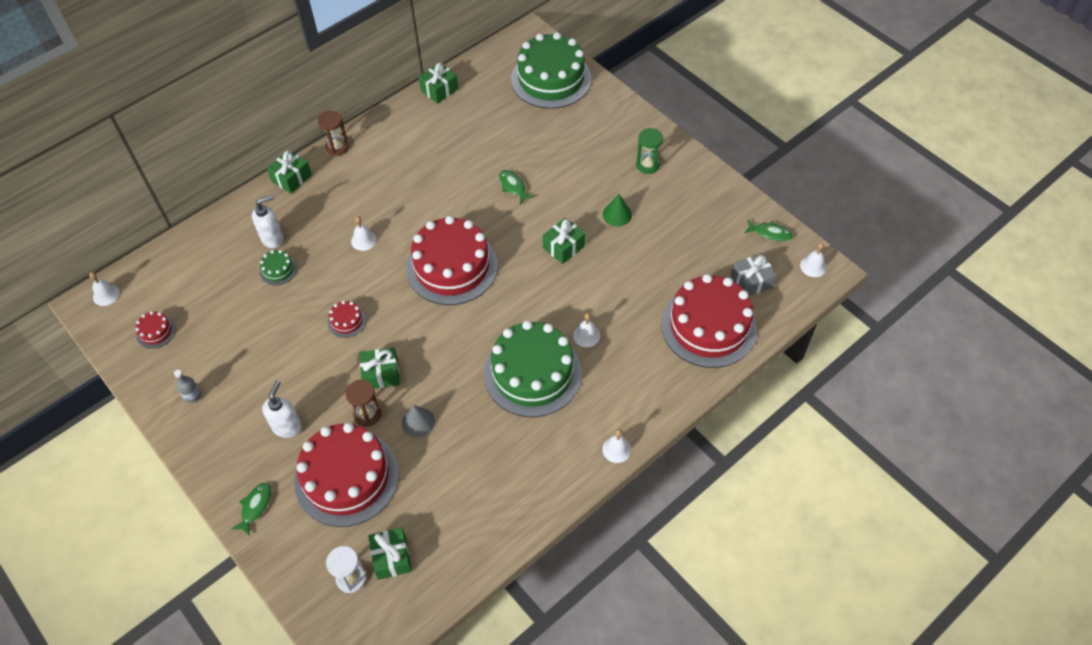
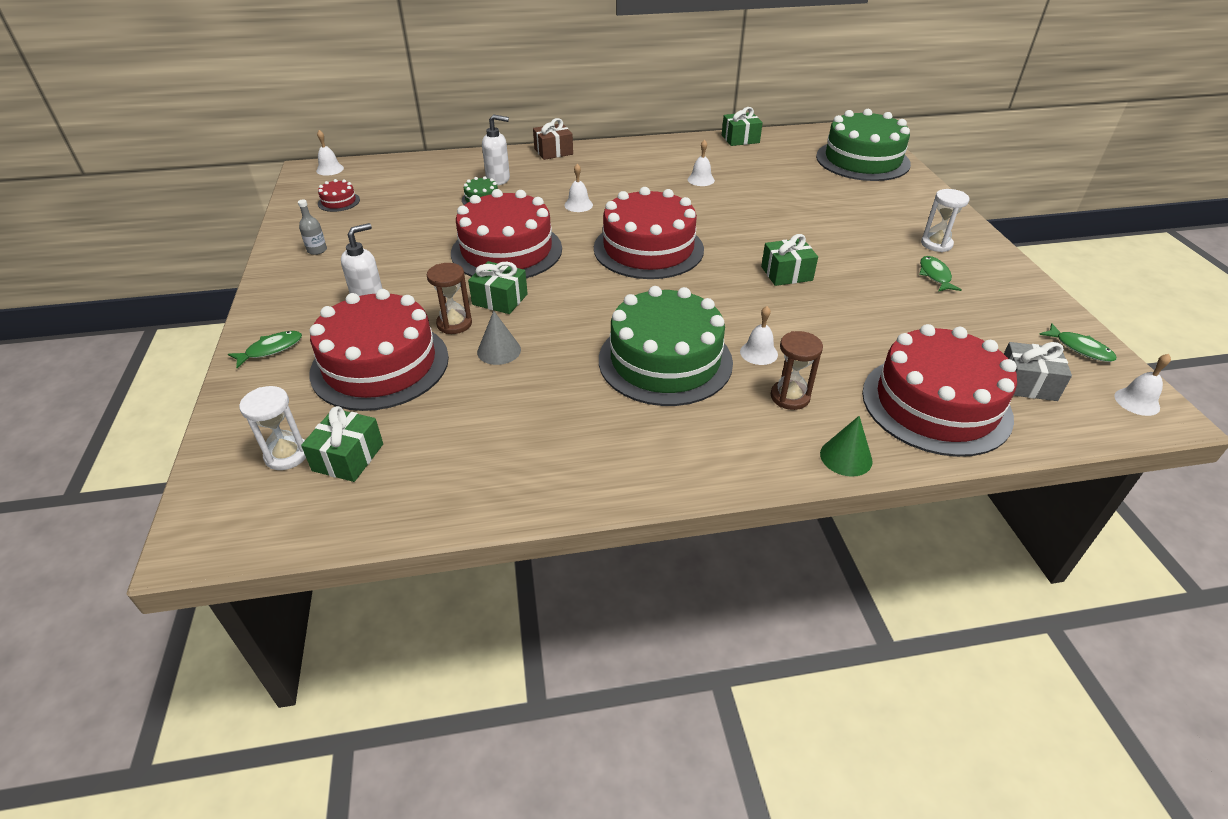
camera: 30 degrees right, 15 degrees down
(291, 178) = (553, 151): green gift -> brown gift
(337, 147) = (612, 146): brown hourglass -> brown hourglass (790, 397)
(347, 321) = (506, 251): red cake -> red cake, size x2.46
(513, 186) = (763, 215): green fish -> green fish (935, 275)
(616, 449) = (716, 477): white bell -> white bell (701, 180)
(617, 214) = (871, 269): green cone -> green cone (846, 457)
(647, 165) = (936, 244): green hourglass -> white hourglass

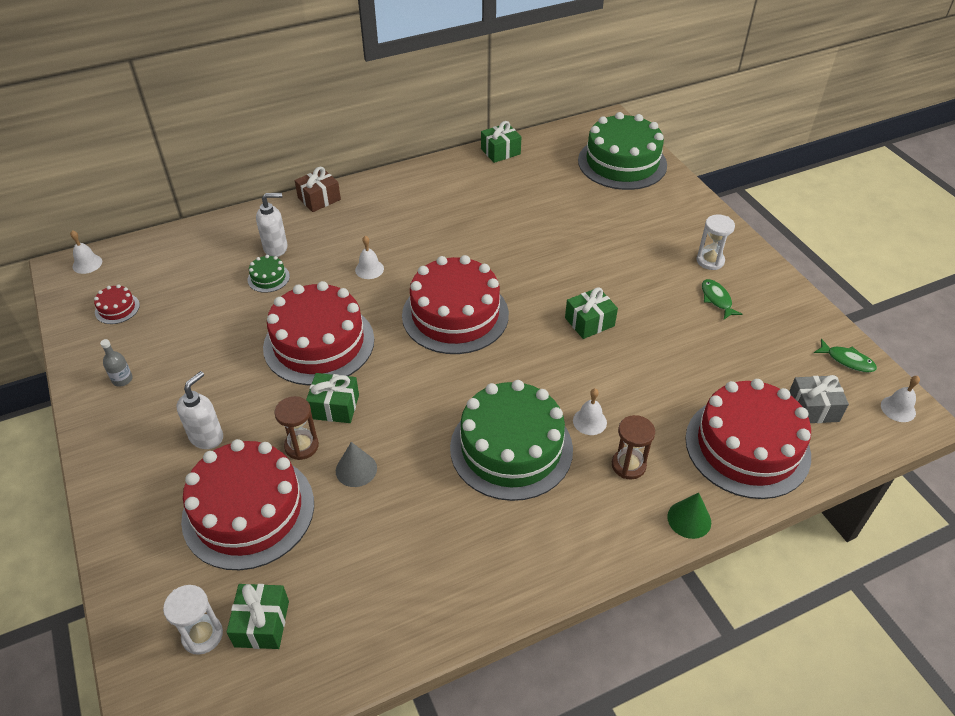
camera: 15 degrees left, 5 degrees up
(271, 349) = (131, 516): green fish -> none
(701, 180) = (478, 214): white bell -> none

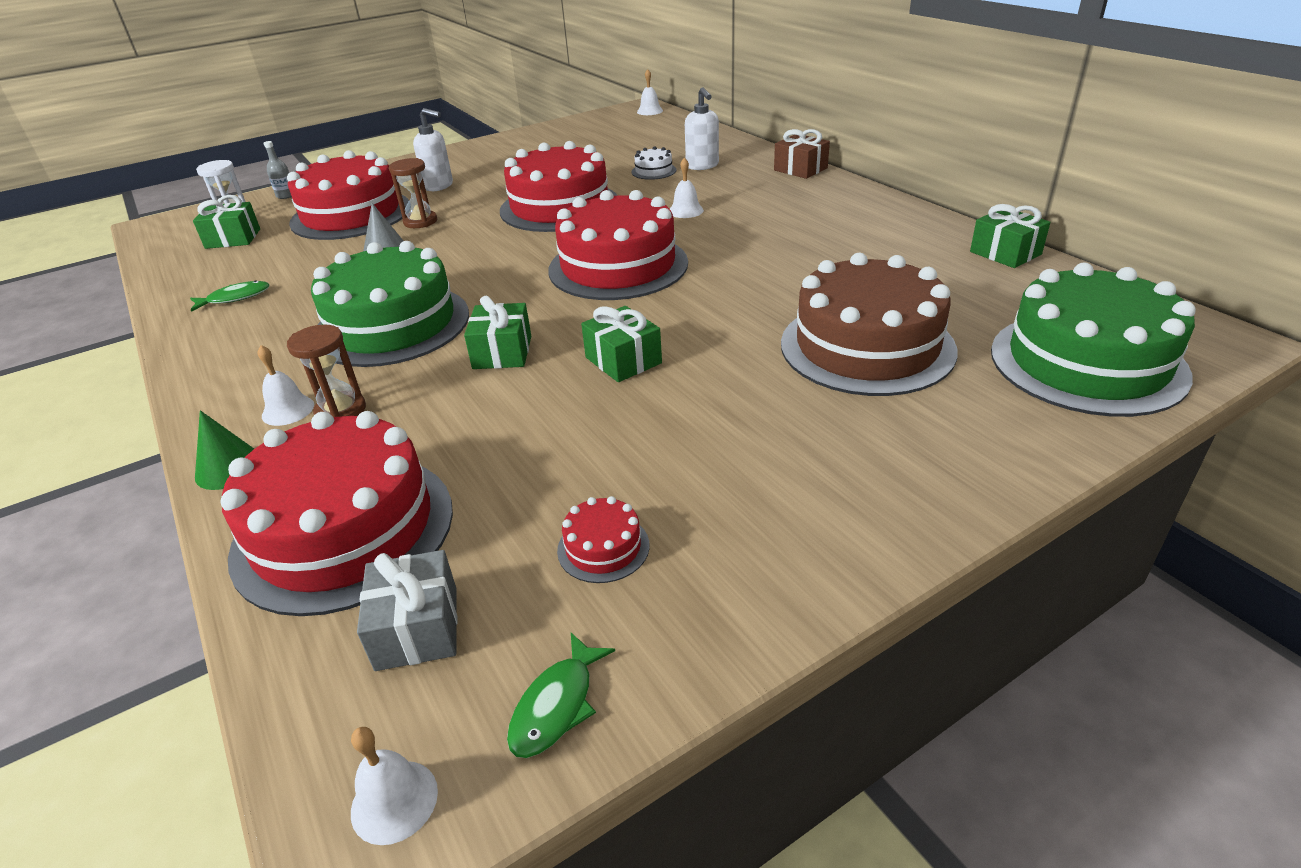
camera: 85 degrees right, 10 degrees down
(117, 308) = (595, 130): red cake -> red cake (603, 547)
(122, 379) = (509, 148): grey bottle -> grey bottle (286, 195)
(268, 278) = (653, 171): green cake -> white cake
(334, 407) = (469, 227): green gift -> green gift (502, 352)
(589, 421) = (425, 375): white bell -> white bell (288, 410)
(593, 225) = (867, 346): none -> brown cake
(710, 261) = (832, 482): white hourglass -> none
(717, 299) = (714, 492): green fish -> green fish (235, 298)

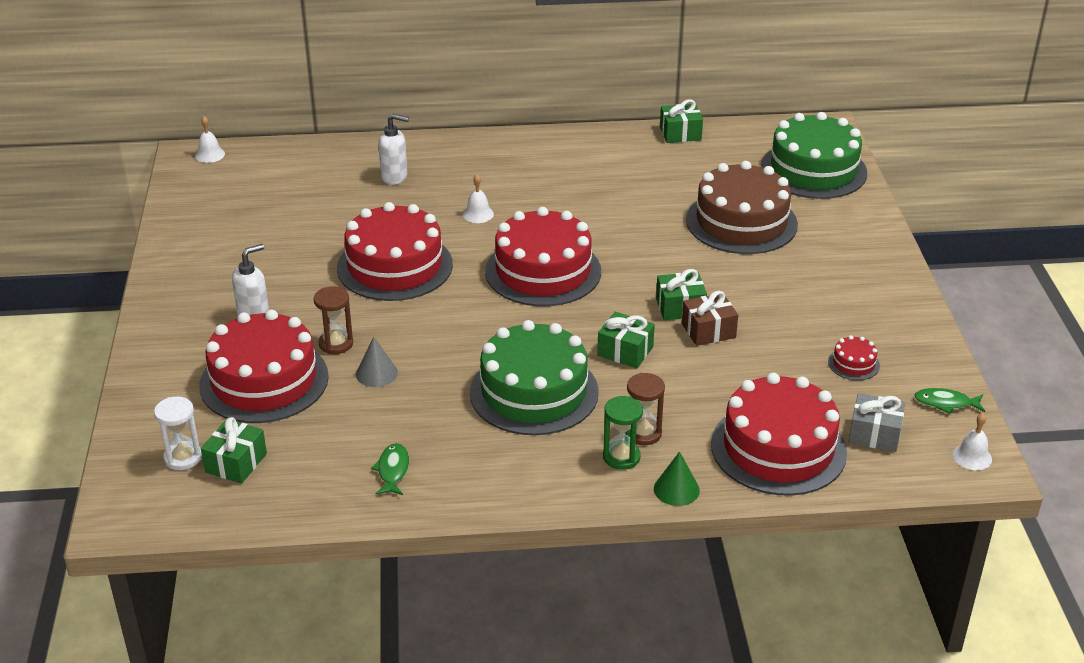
camera: 65 degrees left, 0 degrees up
(286, 195) = (146, 416): grey bottle -> none
(288, 410) = (621, 457): white bell -> green hourglass
(556, 705) = (945, 403): green fish -> green fish turned 135 degrees clockwise
(653, 171) = (374, 201): white cake -> none
(800, 169) = (460, 142): brown gift -> brown gift (708, 331)

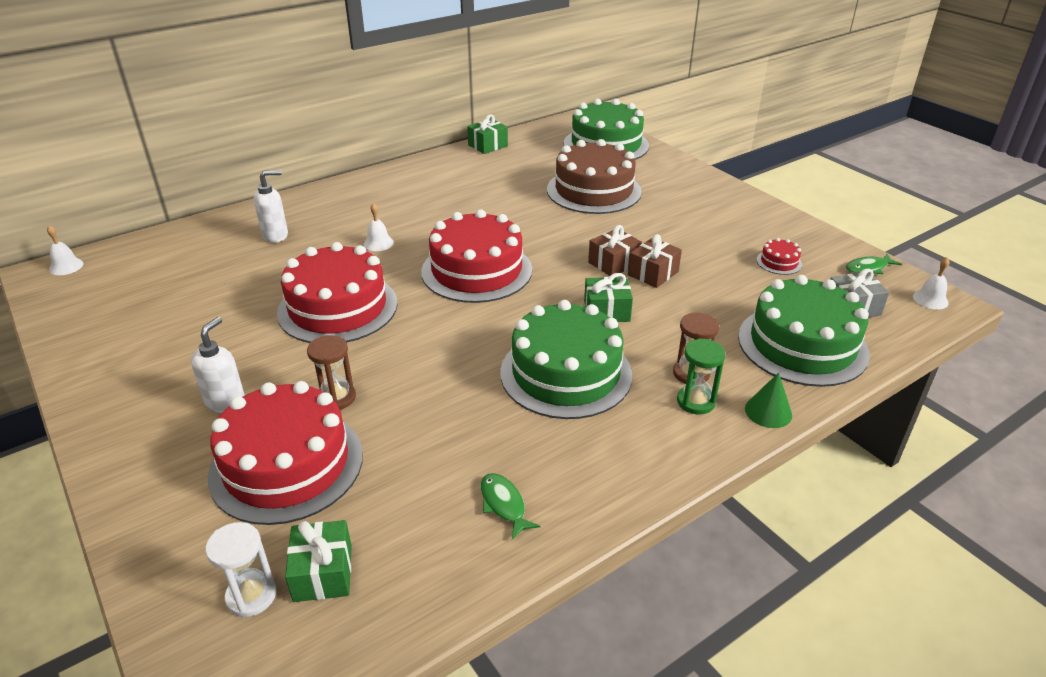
camera: 30 degrees left, 0 degrees up
(376, 373) = (403, 411): grey cone -> none
(680, 307) = (613, 263): green gift -> brown gift
(778, 448) = (802, 345): red cake -> green cake

